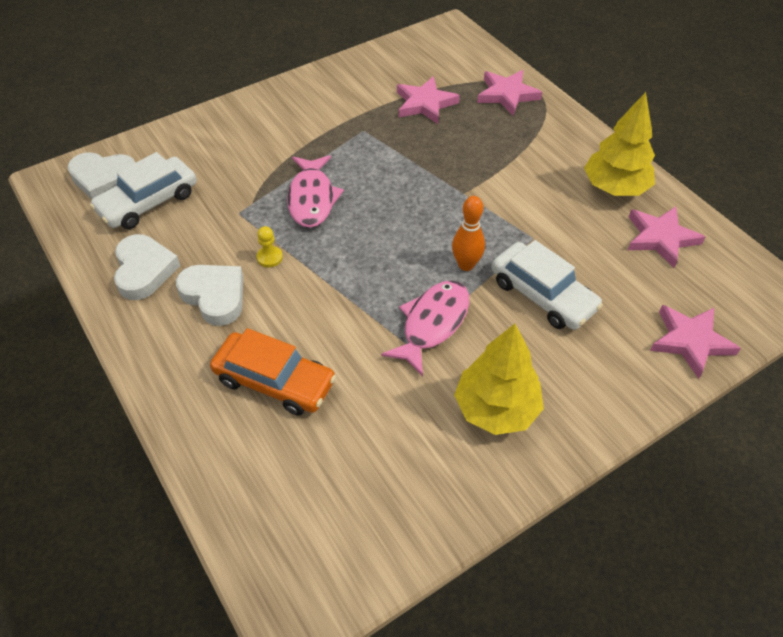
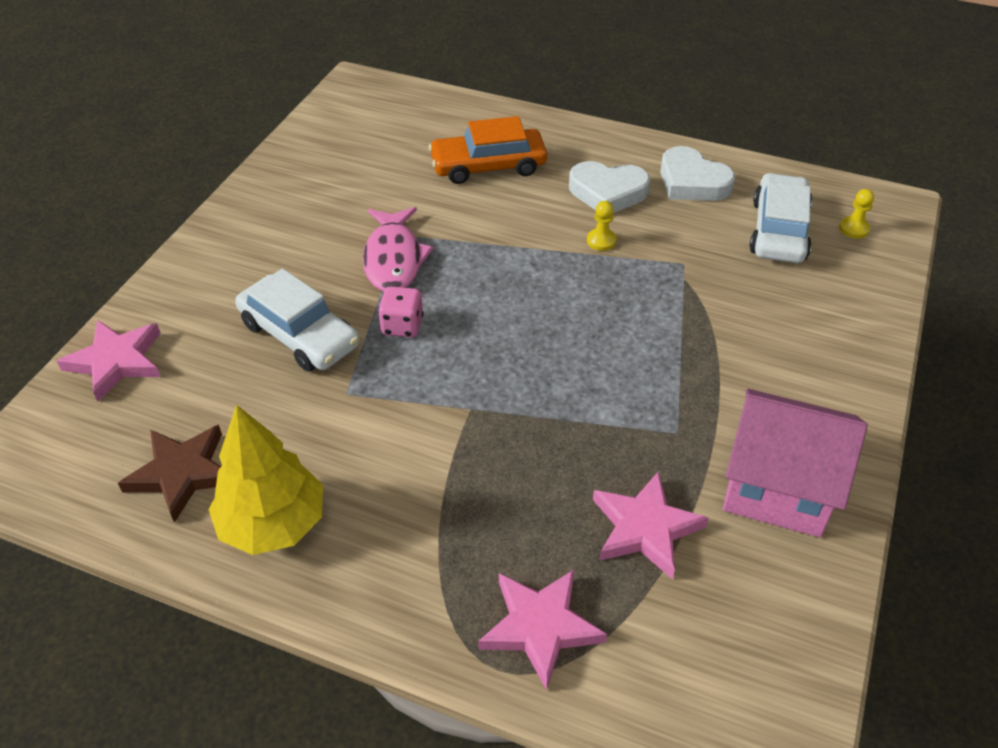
camera: 145 degrees right, 5 degrees down
(103, 179) = (854, 229): white heart -> yellow pawn
(312, 198) = (631, 313): pink fish -> none
(345, 89) = (778, 488): none -> pink house
(466, 265) = (402, 326): orange bowling pin -> pink dice
(496, 409) = (290, 225): yellow tree -> none
(542, 295) = (299, 334): white car -> white car turned 150 degrees counterclockwise
(660, 238) = (182, 473): pink star -> brown star

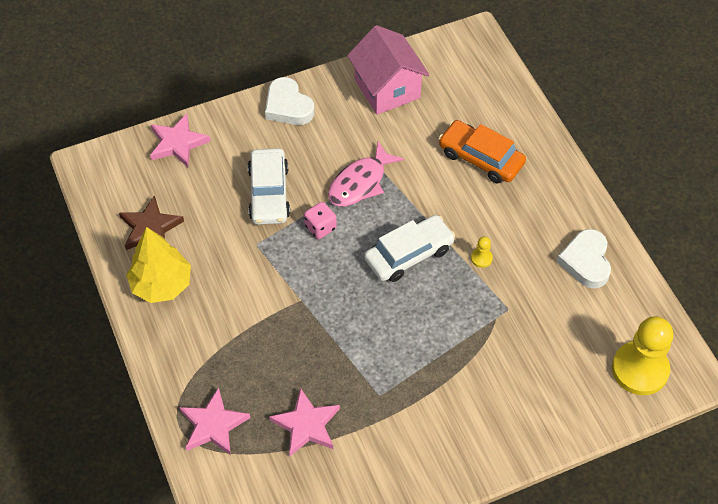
camera: 45 degrees right, 10 degrees up
(607, 192) = (526, 229): white heart -> white heart (288, 106)
(778, 230) = (592, 334): white car -> white car (409, 254)
(778, 488) = (389, 463): pink house -> pink house (387, 89)
(854, 229) = (640, 369): yellow pawn -> yellow pawn, size x2.47

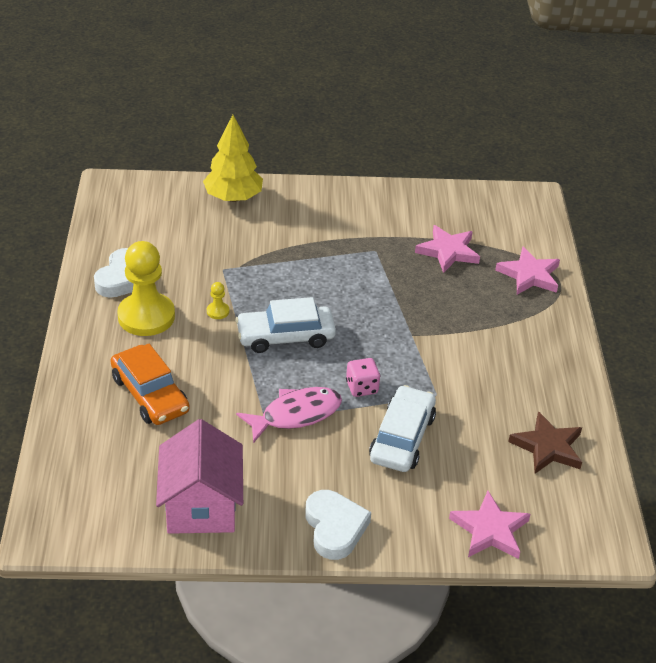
camera: 160 degrees left, 15 degrees down
(161, 284) = (548, 391): yellow tree -> yellow tree (233, 197)
(640, 369) = (146, 200): yellow pawn -> yellow pawn (146, 316)

